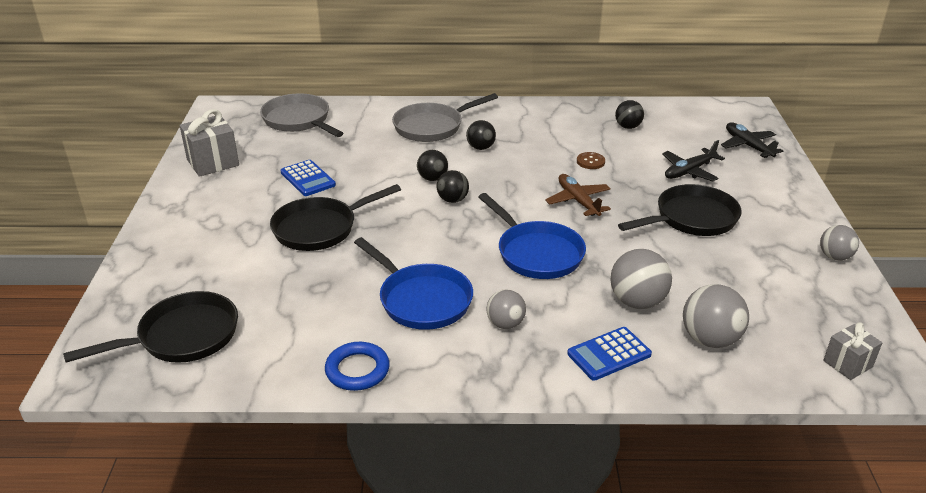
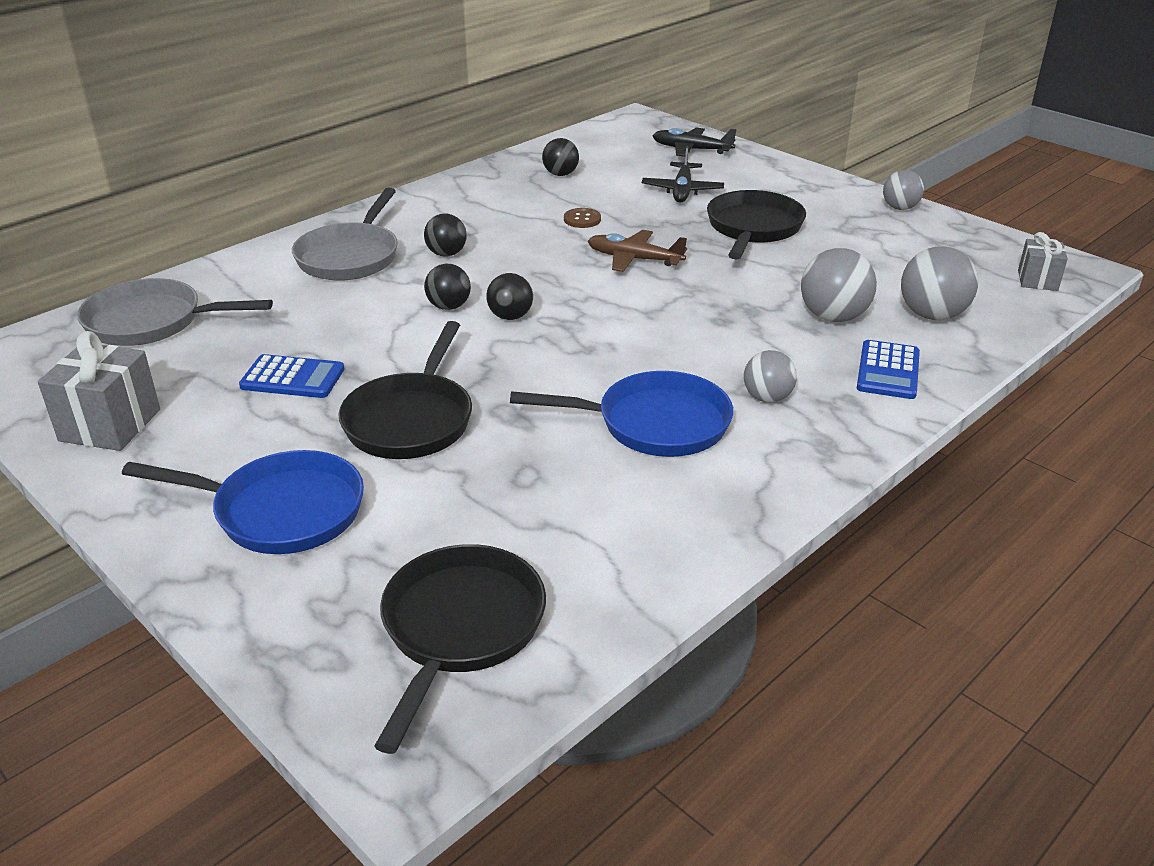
camera: 45 degrees left, 0 degrees up
(357, 370) = (716, 525): blue ring -> none
(536, 253) = (681, 323): blue pan -> blue pan (280, 511)

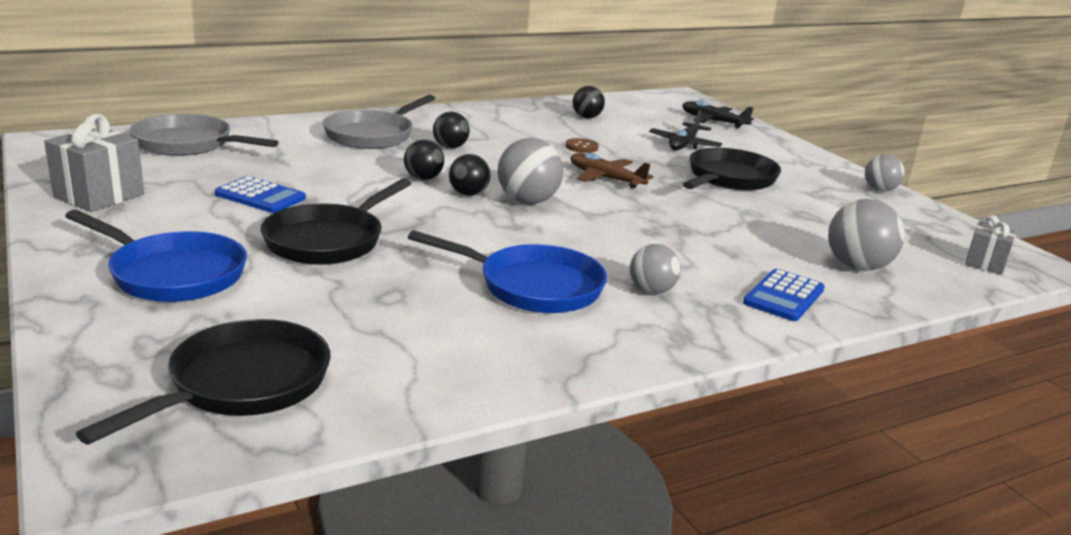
camera: 15 degrees right, 10 degrees down
(833, 317) = (758, 249): grey ball -> grey ball (527, 201)

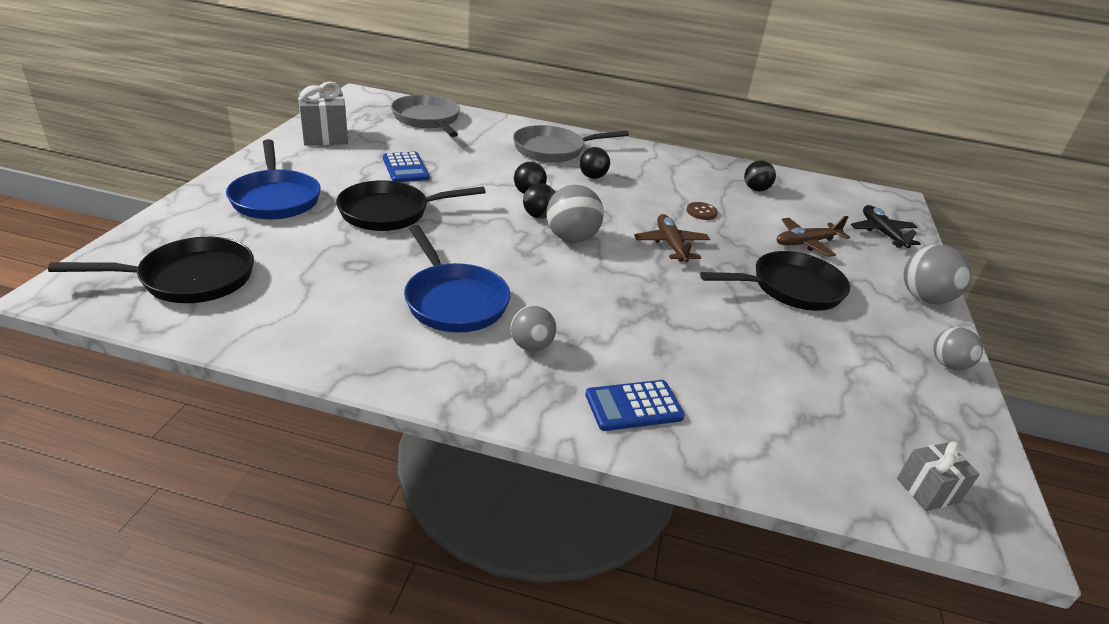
camera: 40 degrees right, 10 degrees up
(684, 144) = (806, 243): black plane -> brown plane
(857, 267) = (762, 419): grey ball -> grey ball (924, 298)

